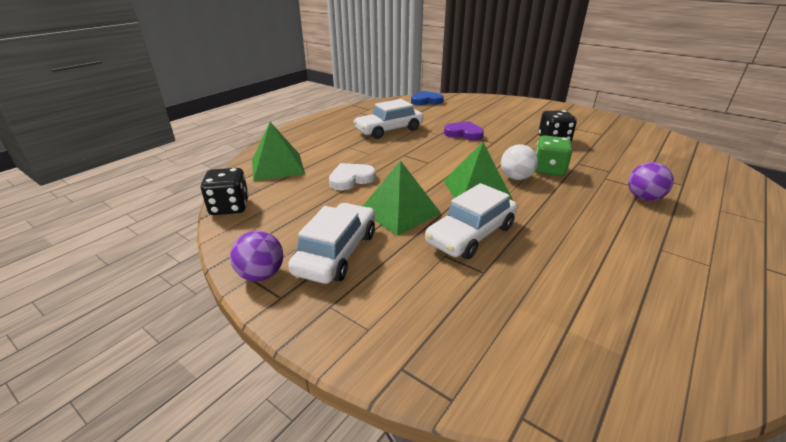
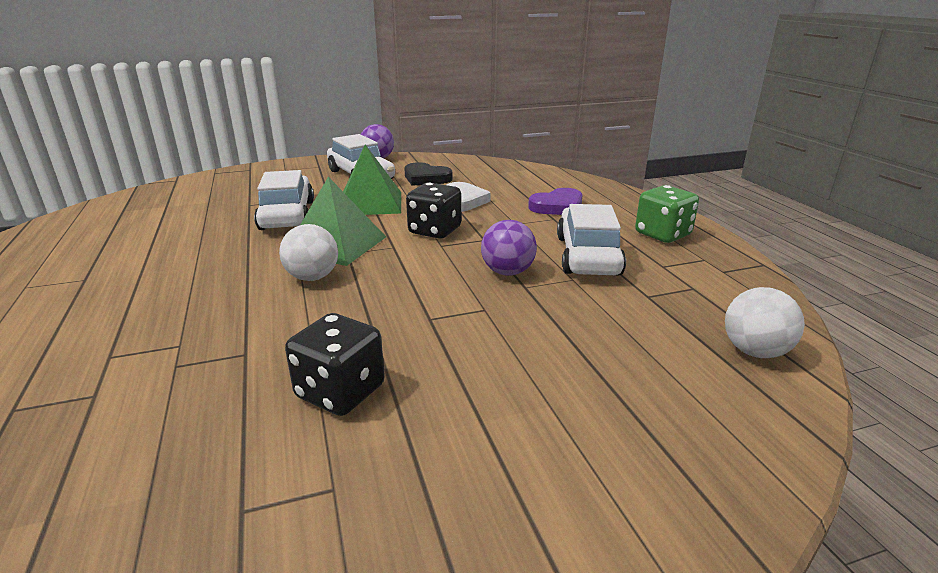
camera: 125 degrees right, 5 degrees down
(229, 207) = (479, 161): black dice -> black dice (435, 231)
(277, 166) = (538, 182): green pyramid -> none
(310, 213) = (426, 178): none -> black heart
(426, 101) = (754, 351): blue heart -> white ball
(464, 134) = (499, 308): purple heart -> purple heart (557, 206)
(549, 170) = (281, 312): green dice -> green dice (662, 234)
(643, 198) = (104, 336): purple ball -> purple ball (507, 272)

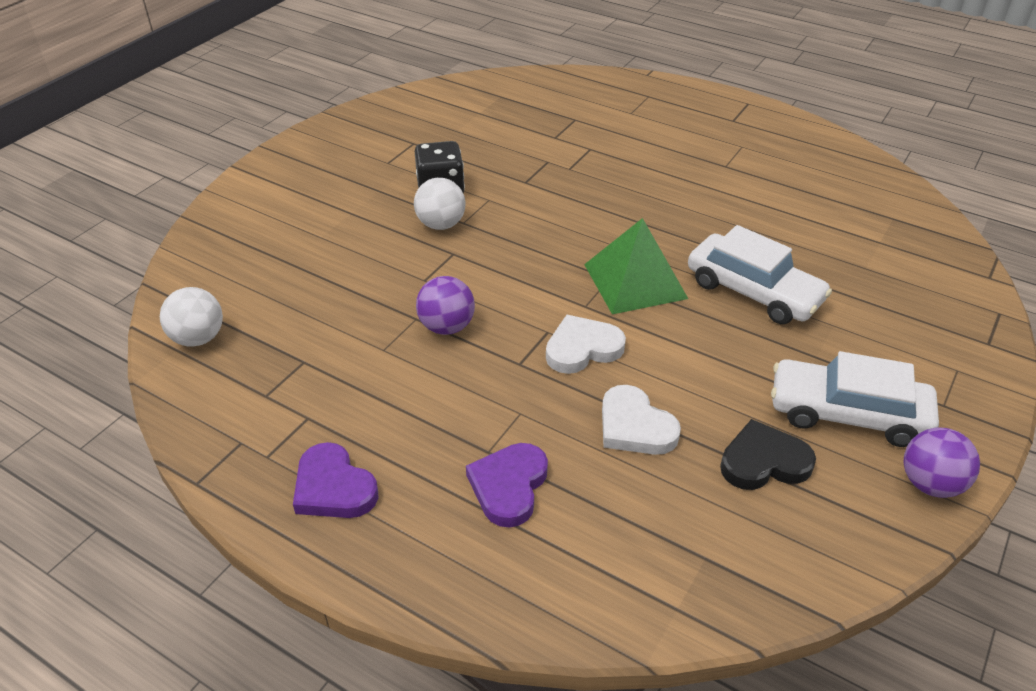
camera: 140 degrees right, 15 degrees up
(312, 277) = (587, 241): white ball -> white ball (441, 224)
(370, 203) = (721, 358): green pyramid -> none
(435, 231) = (582, 348): black dice -> white heart
(588, 255) = (393, 392): white car -> none
(662, 234) = (333, 487): green dice -> purple heart

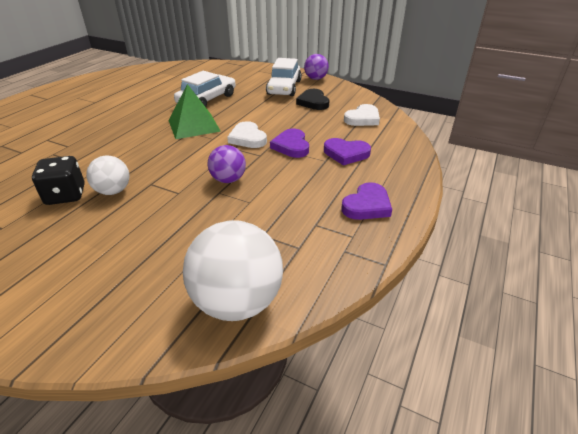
camera: 95 degrees left, 5 degrees down
(198, 338) = (237, 302): white ball -> white ball, size x1.76
(547, 407) = (291, 146): none -> purple heart
(635, 426) = (300, 126): white heart -> white heart (362, 118)

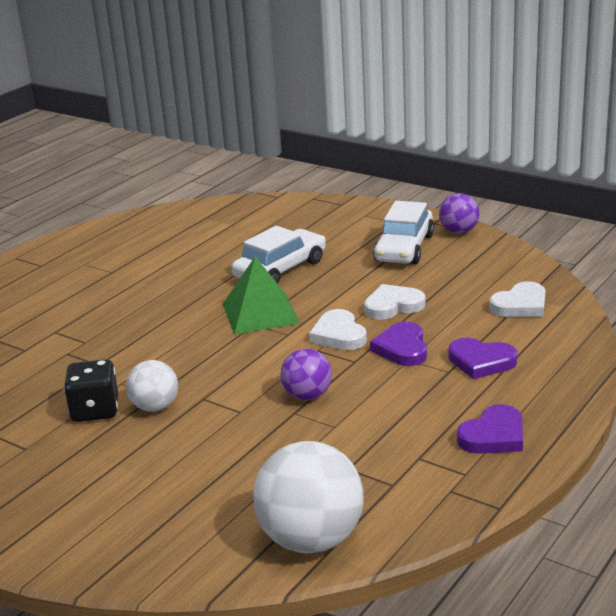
camera: 10 degrees right, 10 degrees down
(281, 120) = (393, 306): none -> white heart
(313, 102) = (447, 275): black heart -> none

